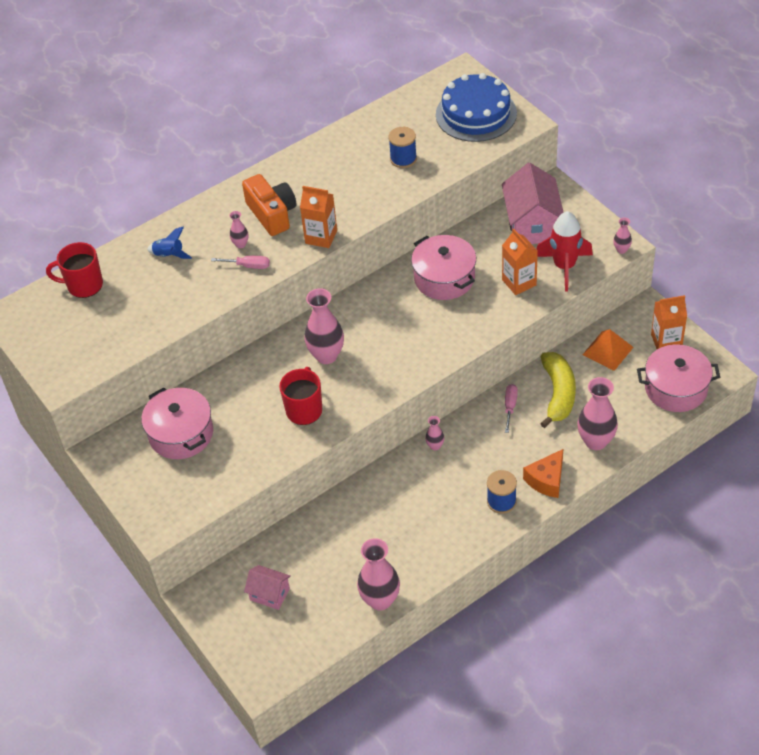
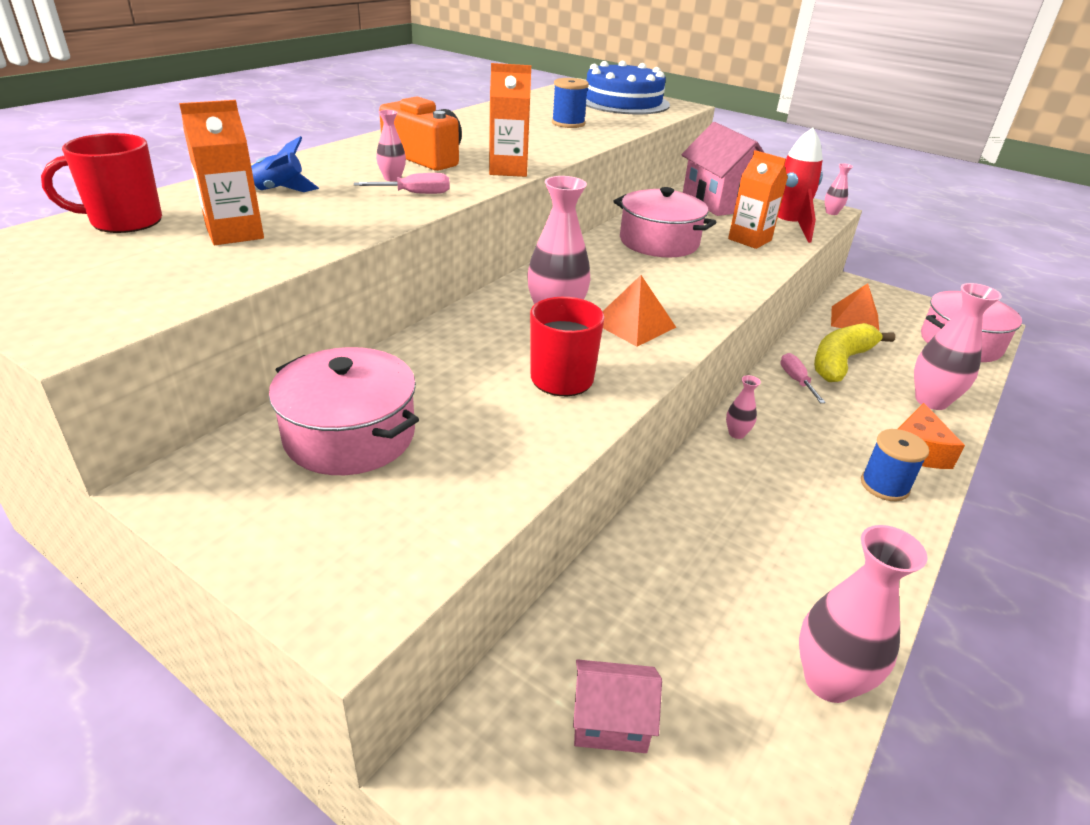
camera: 25 degrees left, 15 degrees down
(372, 369) = (633, 324): none -> orange pyramid
(558, 394) = (840, 362): yellow banana -> yellow banana turned 120 degrees counterclockwise
(666, 341) = (905, 307): orange carton -> orange carton (235, 233)

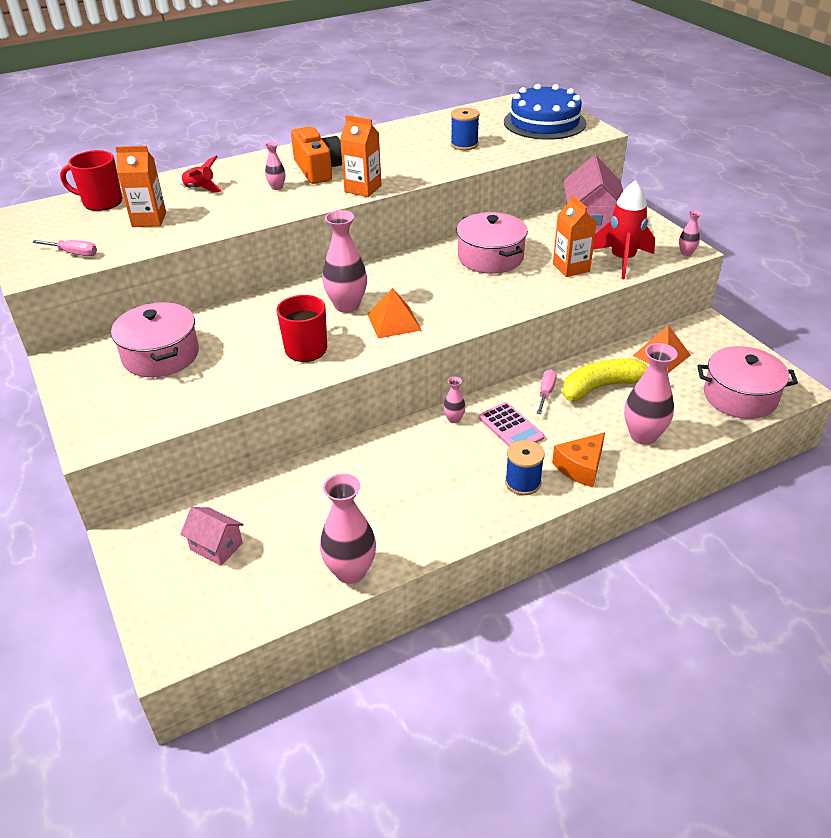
camera: 30 degrees right, 5 degrees up
(279, 190) = (200, 189): blue rocket -> red rocket
(415, 193) = (278, 203): pink screwdriver -> pink screwdriver (74, 253)
(804, 427) = (510, 427): none -> pink calculator

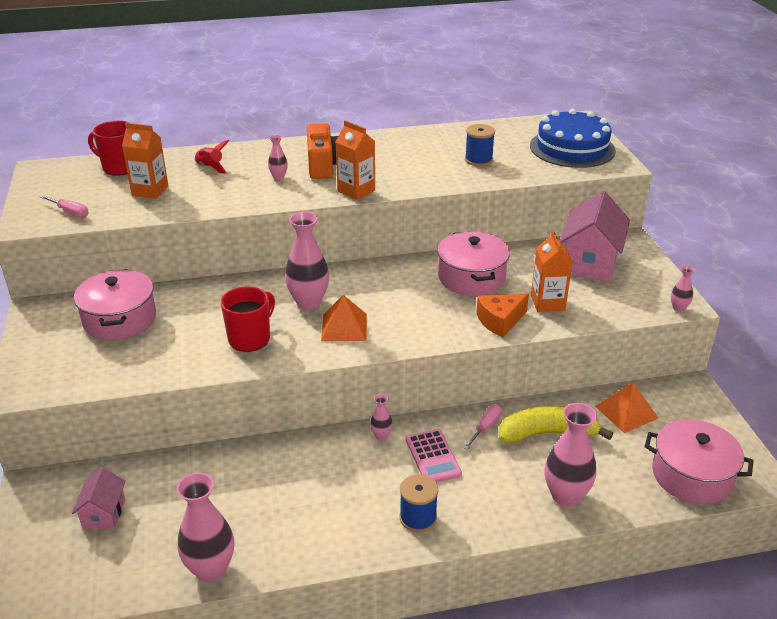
camera: 15 degrees right, 5 degrees down
(216, 546) = (104, 513): pink house -> pink house turned 45 degrees clockwise
(581, 467) = (484, 515): orange cheese -> orange cheese (500, 321)
(622, 260) = (605, 304): red rocket -> none

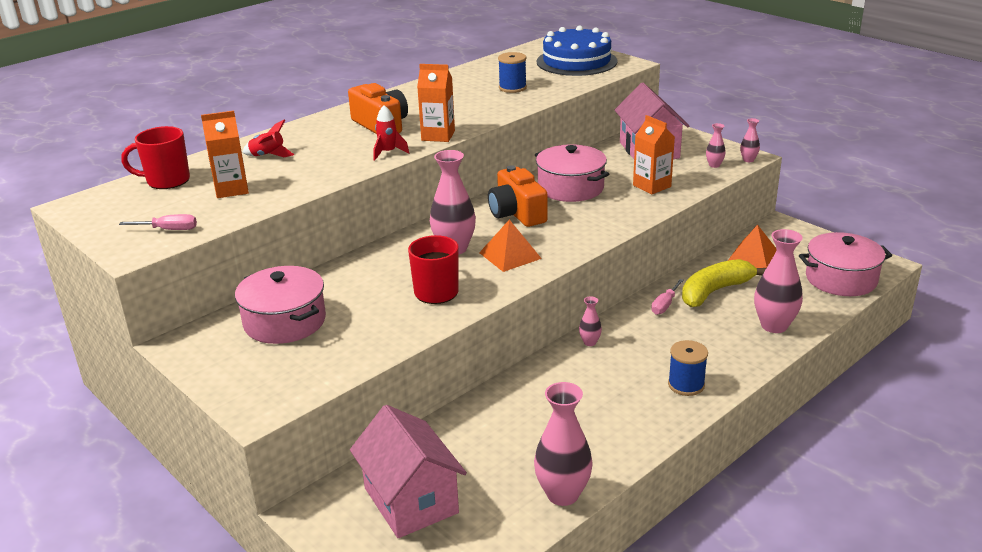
camera: 30 degrees left, 5 degrees down
(104, 513) = (411, 500): pink house -> pink house, size x1.85
(278, 177) = (349, 145): pink vase -> pink vase (714, 165)
(298, 195) = (388, 153): none -> red rocket
(396, 287) = (517, 213): none -> orange camera
(433, 457) = (648, 340): pink calculator -> none
(485, 427) = (665, 305): pink screwdriver -> pink screwdriver turned 150 degrees counterclockwise
(500, 321) = (631, 209): orange cheese -> none

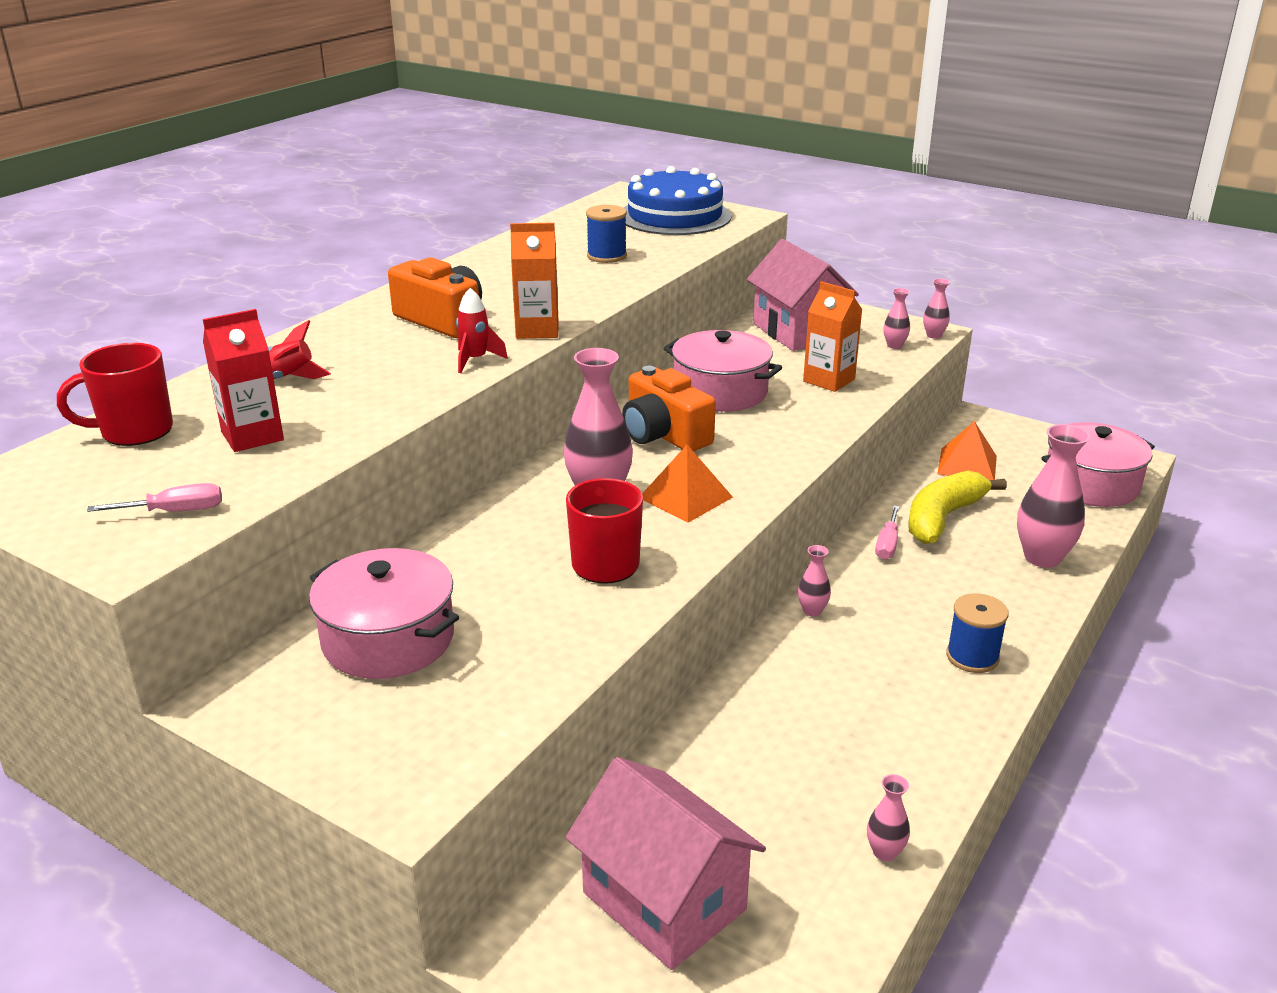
camera: 15 degrees left, 0 degrees up
(231, 189) = (252, 436): orange carton -> red carton
(562, 494) = (885, 852): pink vase -> pink vase, size x0.48

